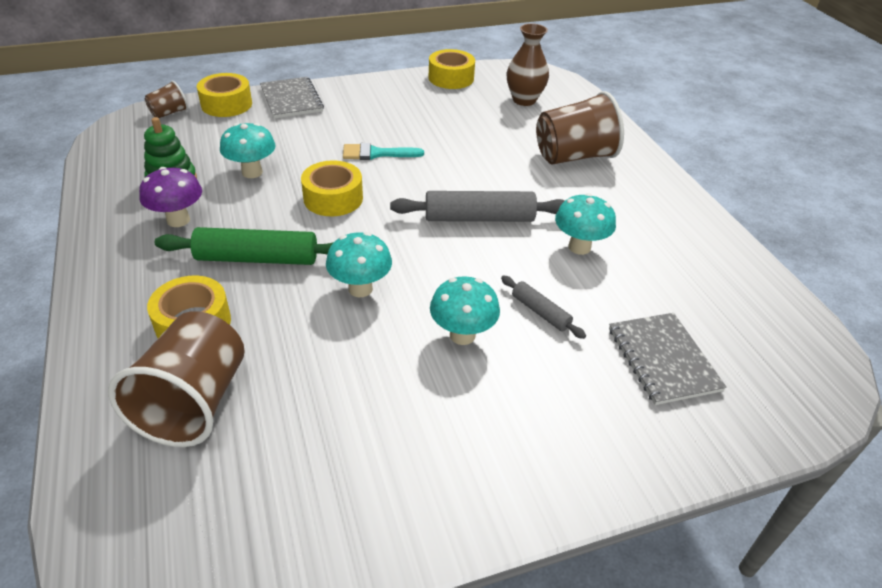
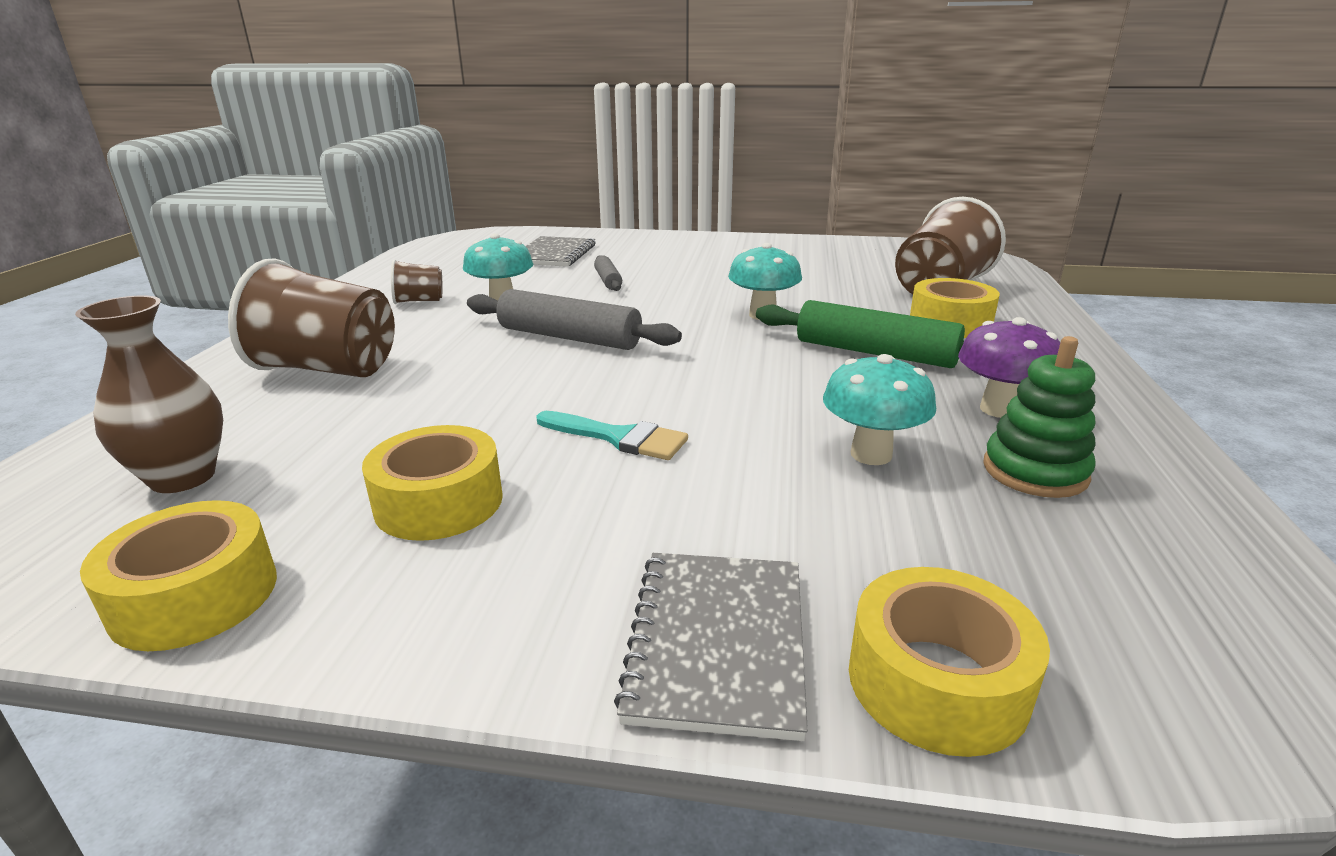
camera: 150 degrees left, 15 degrees down
(169, 113) = (1138, 694): brown cup -> brown cup (419, 301)
(333, 198) = (743, 390): yellow tape -> yellow tape (439, 502)
(462, 335) = (690, 282): turquoise mushroom -> none

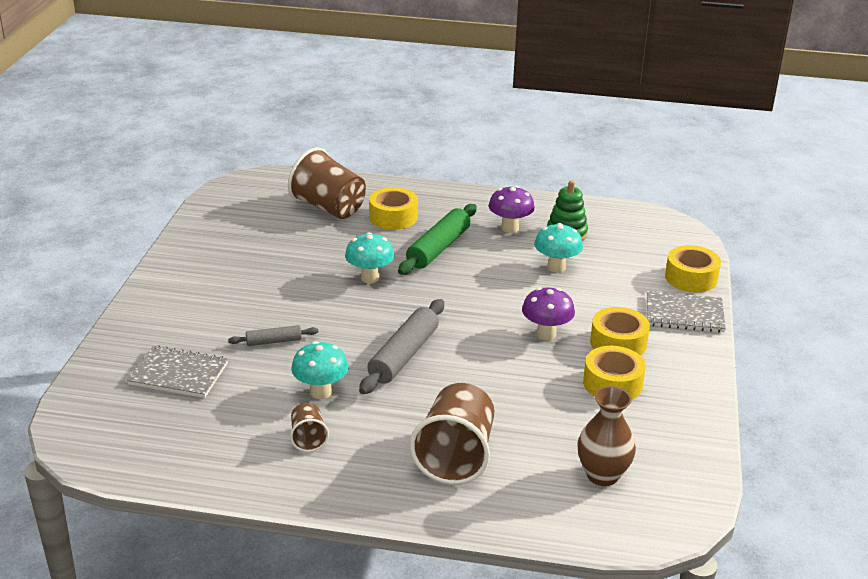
camera: 90 degrees left, 5 degrees up
(195, 596) = (690, 437): yellow tape -> yellow tape (618, 343)
(619, 437) = (546, 334): turquoise brush -> purple mushroom

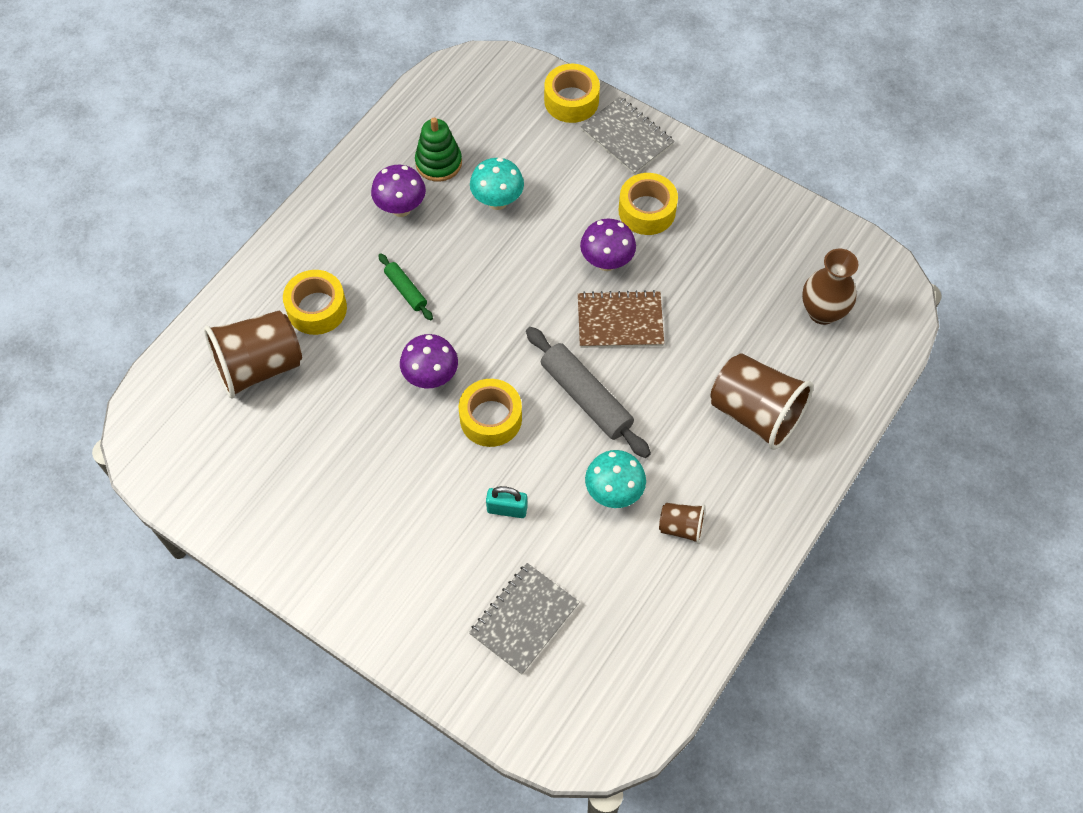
camera: 65 degrees left, 30 degrees up
(274, 341) = (507, 509): grey rolling pin -> turquoise padlock
(370, 278) = (431, 377): turquoise mushroom -> purple mushroom
(438, 248) = (406, 290): green rolling pin -> green rolling pin, size x0.53
(493, 355) = (620, 321): none -> brown notebook
(612, 383) = (705, 245): yellow tape -> yellow tape (491, 418)
(684, 314) = (627, 137): grey notebook -> grey notebook turned 75 degrees counterclockwise

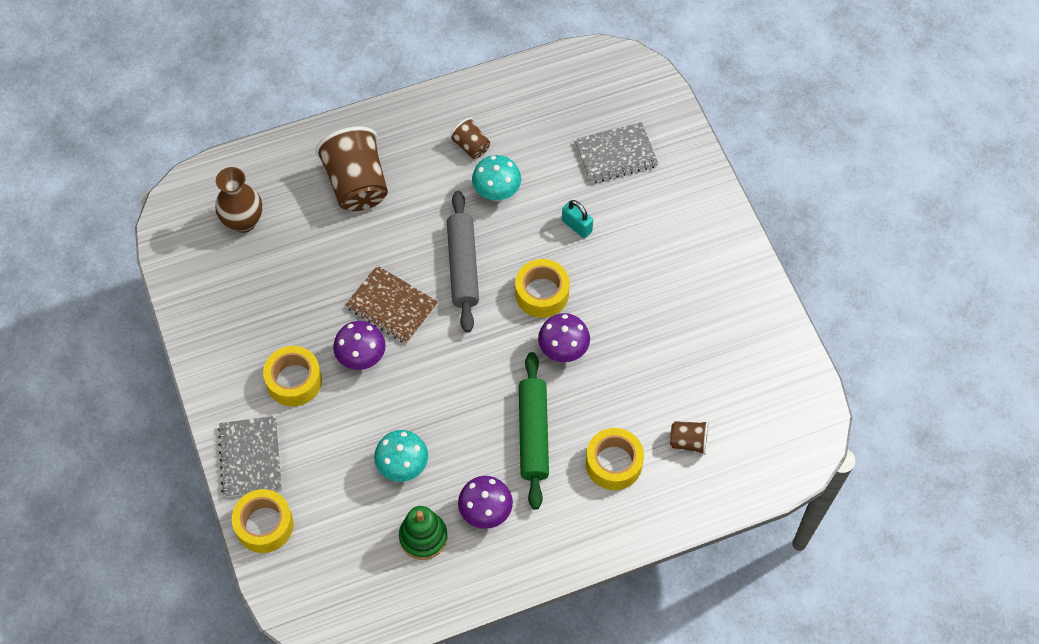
camera: 145 degrees left, 0 degrees up
(259, 366) = (688, 442): brown cup -> brown cup, size x0.49
(406, 290) = (533, 434): green rolling pin -> green rolling pin, size x1.88

